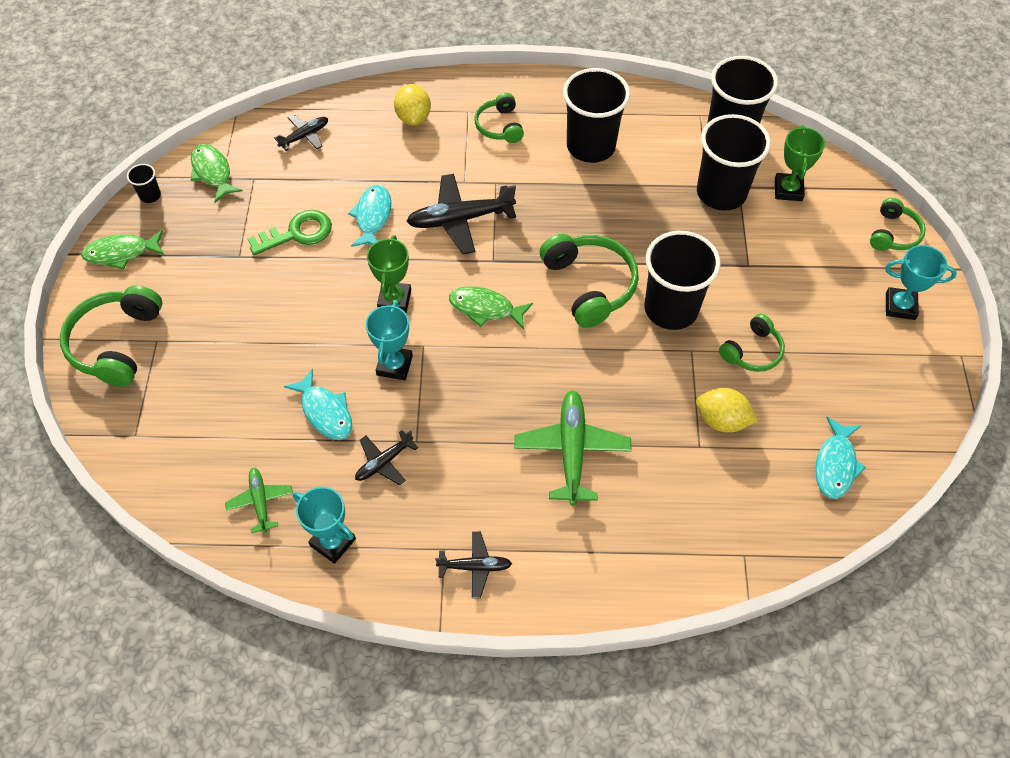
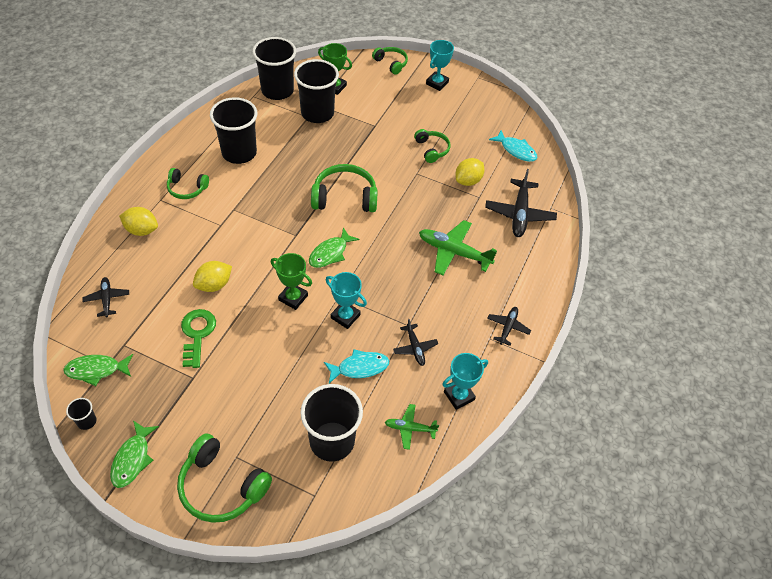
camera: 70 degrees left, 5 degrees down
(372, 217) = (214, 285): turquoise fish -> yellow lemon
(460, 219) = (250, 239): black plane -> black plane (519, 214)
(671, 309) = (384, 169): black cup -> black cup (332, 441)

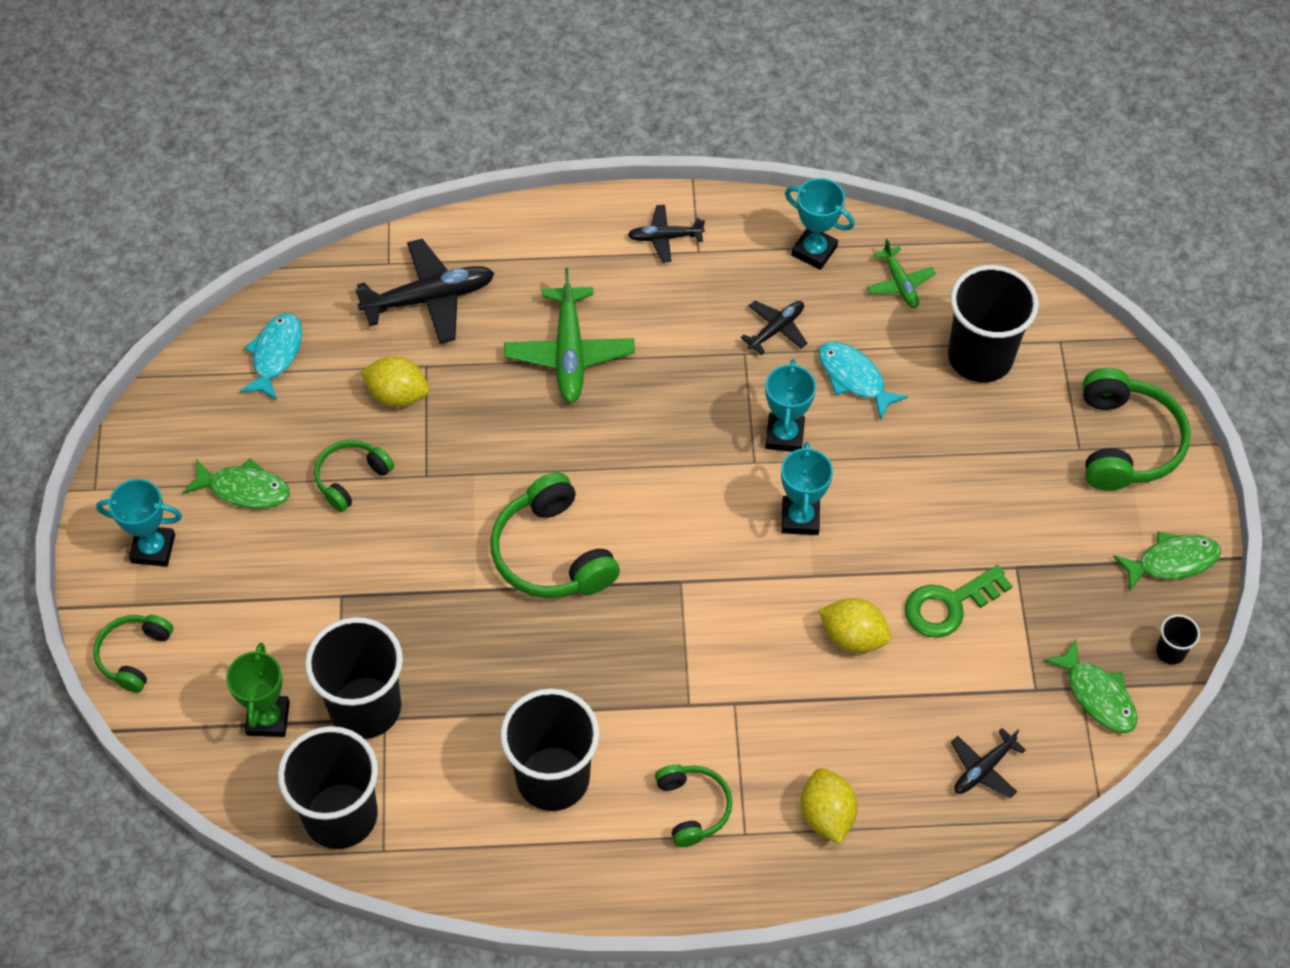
camera: 115 degrees left, 5 degrees up
(293, 298) = (800, 518): green trophy -> turquoise trophy
(330, 253) = (683, 513): green fish -> green fish (244, 489)

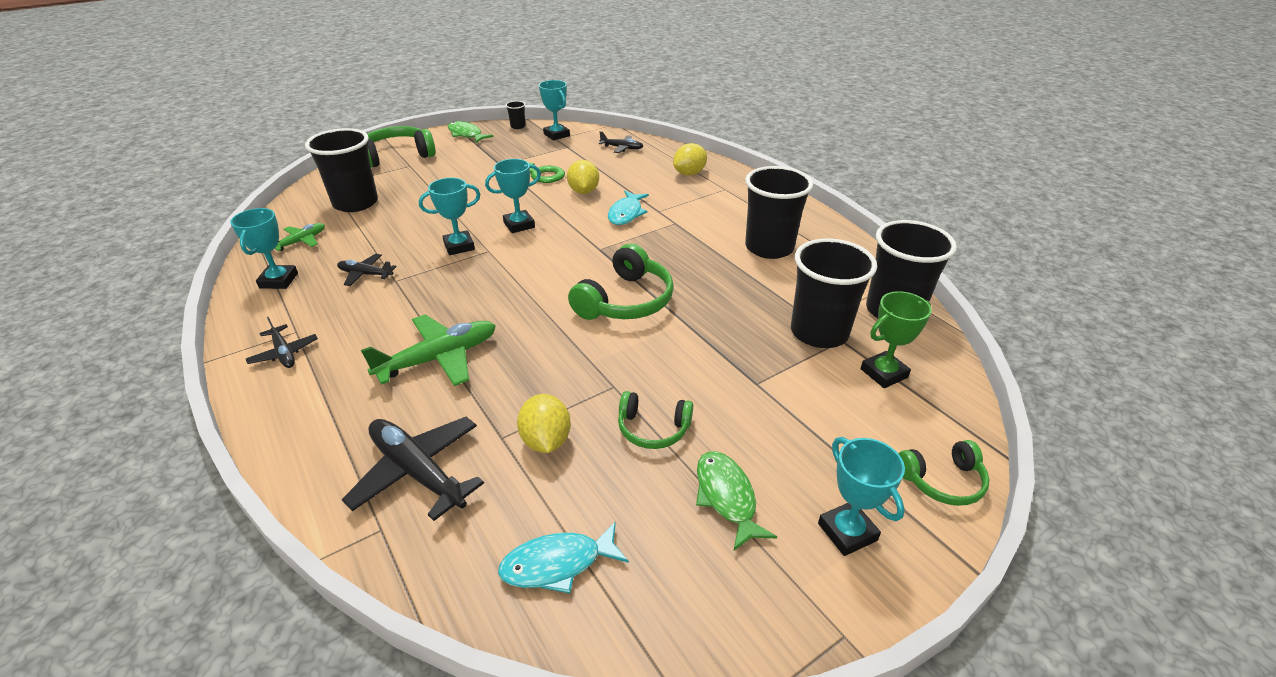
camera: 120 degrees left, 20 degrees down
(692, 807) = (730, 205): green headphones -> none
(854, 378) = (395, 236): turquoise fish -> turquoise fish (626, 213)
(1097, 695) = (556, 135): green fish -> turquoise trophy

